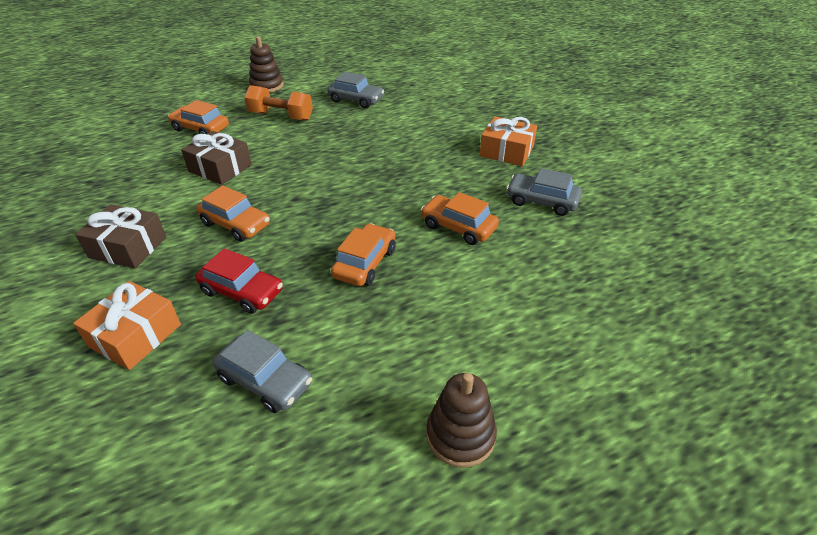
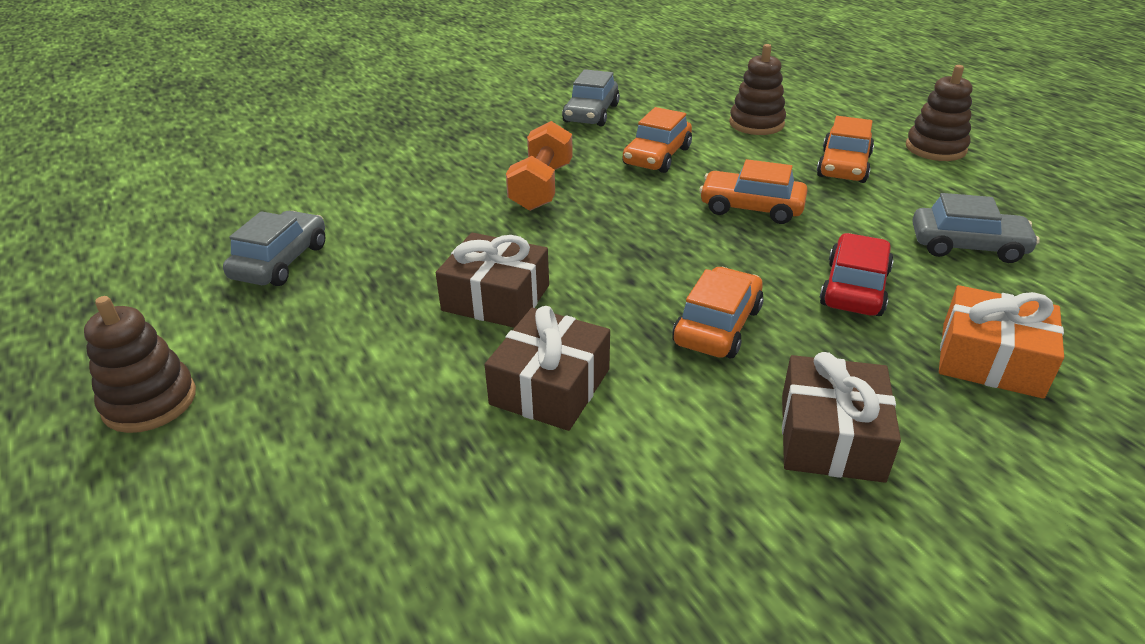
camera: 95 degrees left, 5 degrees down
(201, 129) = (373, 466): orange car -> orange car (843, 166)
(265, 380) = (967, 246): grey car -> grey car turned 75 degrees clockwise
(281, 116) = (332, 347): orange dumbbell -> orange dumbbell (541, 187)
(298, 155) = (496, 298): none -> brown gift
(506, 151) = (479, 131): orange gift -> none
(525, 297) = (756, 124): none -> brown stacking toy

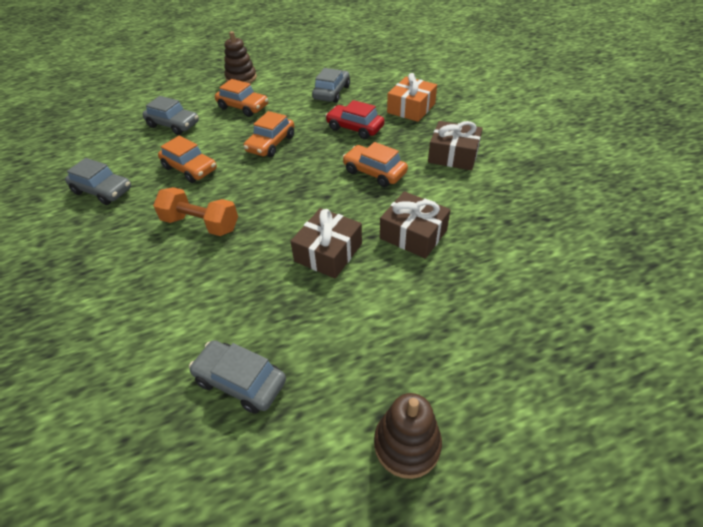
camera: 80 degrees left, 10 degrees up
(756, 124) = (173, 125): brown stacking toy -> grey car

